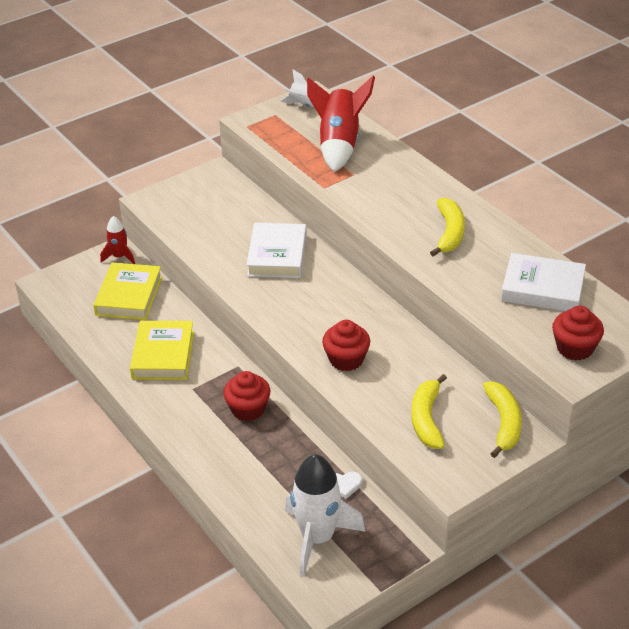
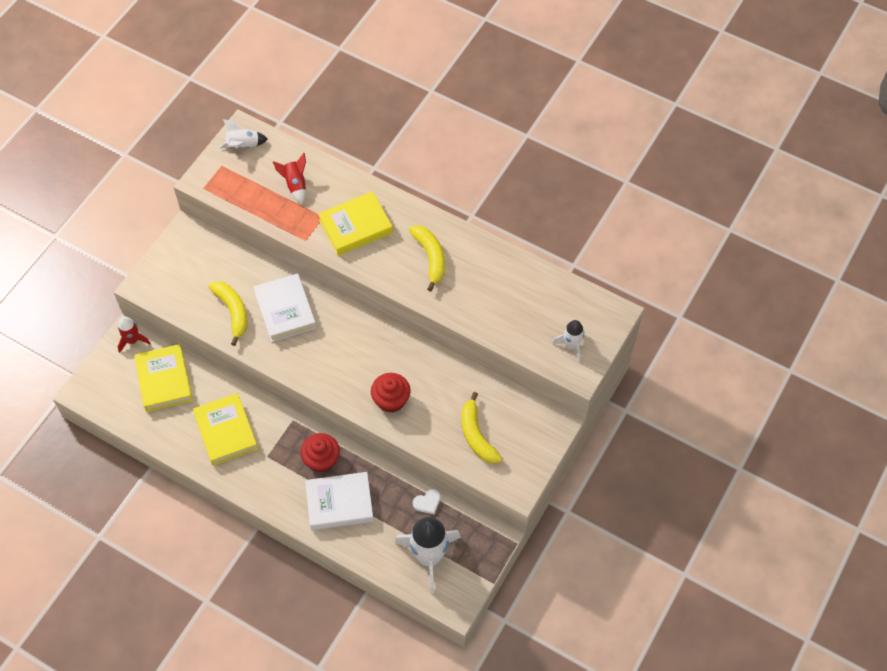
camera: 25 degrees left, 20 degrees up
(339, 145) = (295, 185): red rocket -> red rocket, size x0.52
(382, 190) = (355, 227): none -> yellow book
(503, 423) = (534, 418): yellow banana -> yellow banana (233, 312)
(542, 288) = (525, 293): white book -> white book (339, 503)
(575, 348) = (571, 345): red cupcake -> white rocket

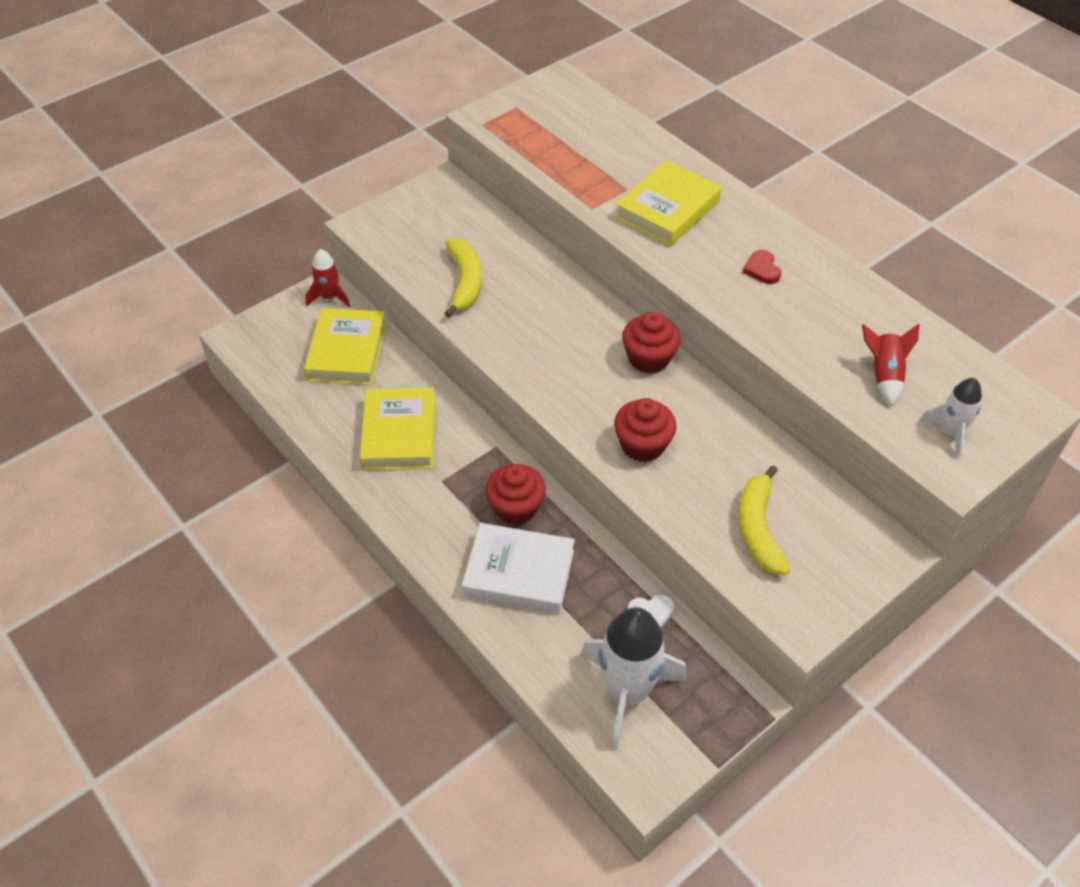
camera: 20 degrees right, 10 degrees down
(243, 146) = (553, 94): white rocket -> none
(285, 310) = (535, 298): white book -> none
(295, 185) = (603, 147): red rocket -> red rocket (884, 375)
(355, 227) = (667, 210): yellow book -> yellow book turned 45 degrees counterclockwise
(375, 335) = (649, 358): none -> red cupcake
(430, 258) = (762, 269): yellow banana -> red heart

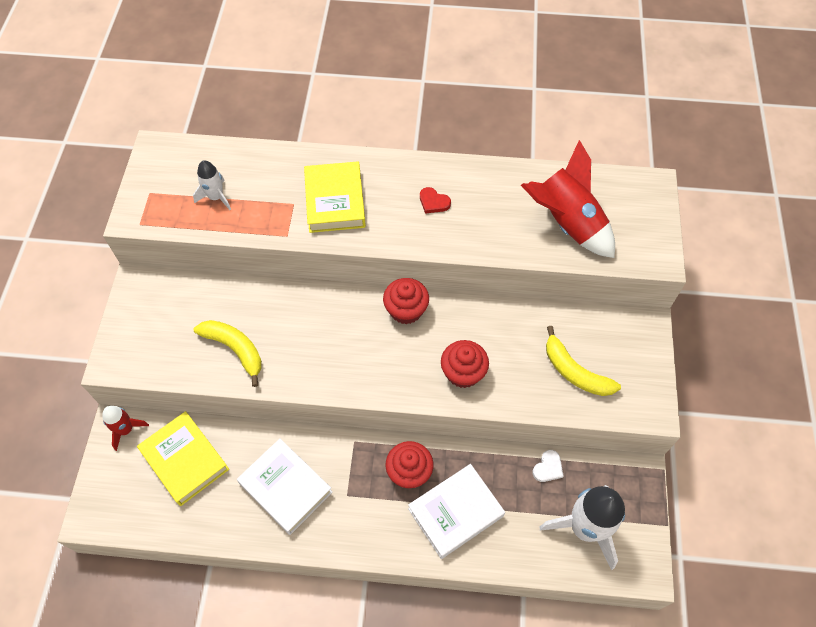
camera: 45 degrees left, 10 degrees up
(399, 434) = (285, 488): yellow book -> white book
(884, 375) = (566, 223): red rocket -> red rocket, size x1.91
(950, 432) = (632, 234): white rocket -> white rocket (216, 197)

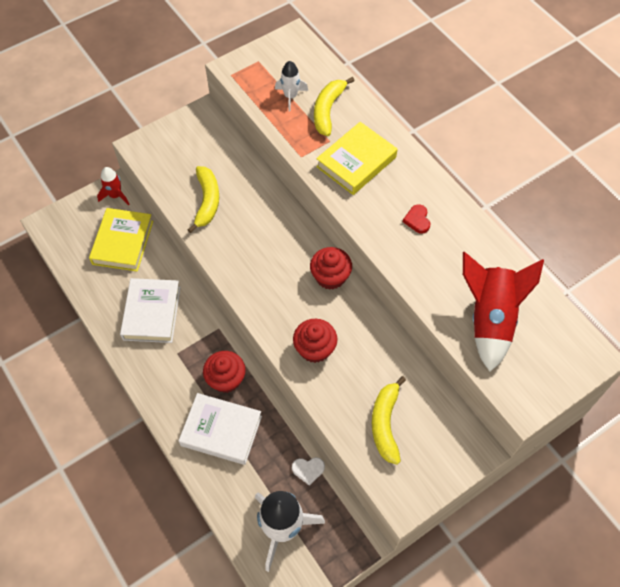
camera: 50 degrees right, 0 degrees up
(261, 182) = (328, 110): none -> yellow banana

